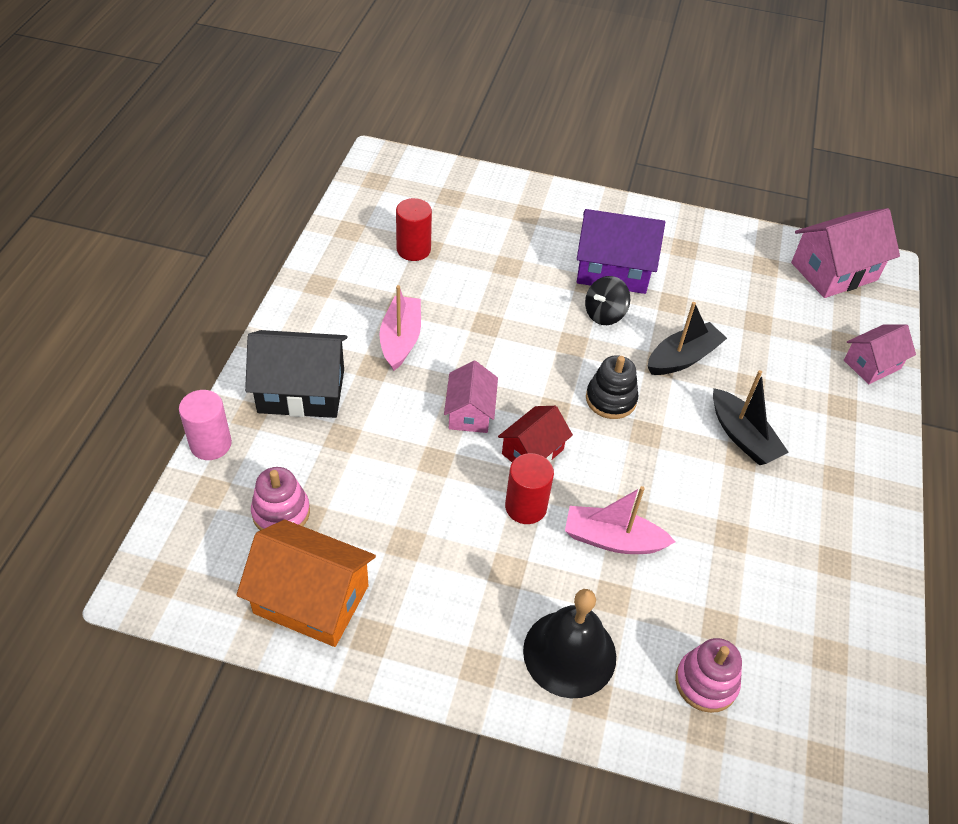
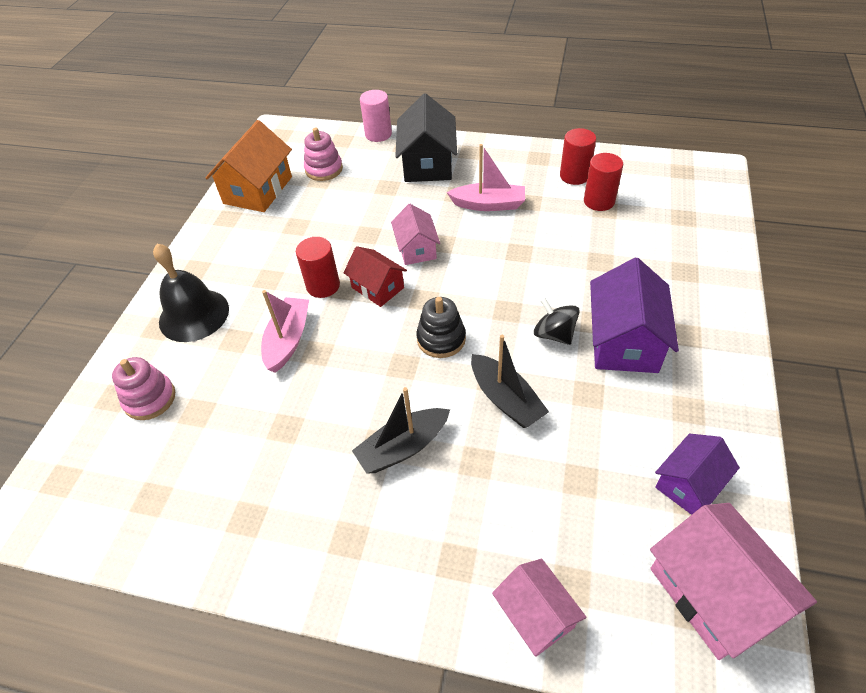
camera: 95 degrees right, 0 degrees up
(364, 260) = (574, 176): none -> red cylinder
(470, 412) = (416, 249): pink house -> pink house turned 75 degrees clockwise
(752, 263) = (689, 484): none -> purple house

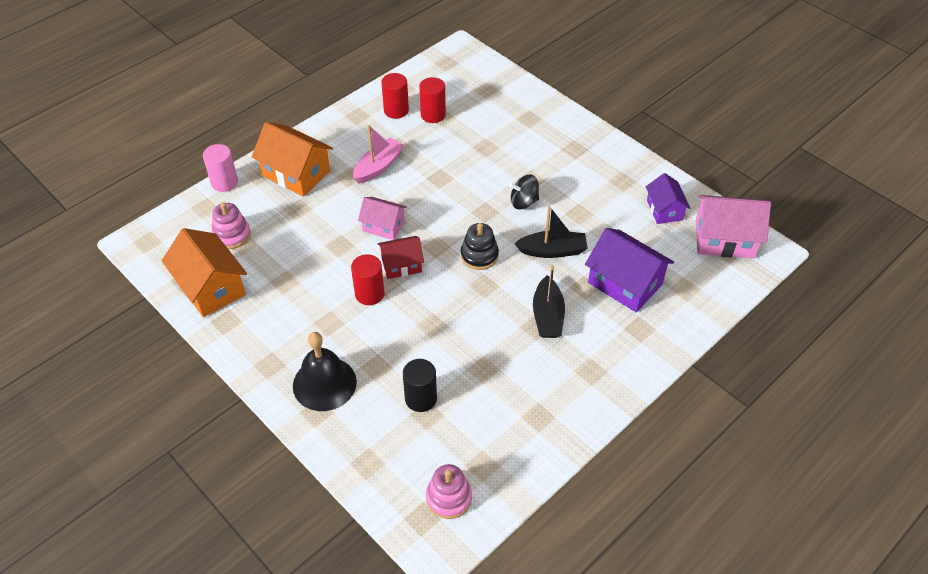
camera: 60 degrees left, 0 degrees up
(150, 399) = (389, 439): pink stacking toy -> pink stacking toy (449, 498)
(214, 395) = (421, 398): none -> black cylinder
(288, 340) = (405, 336): pink boat -> none
(428, 163) = (296, 173): black house -> orange house
(535, 615) = (690, 311): pink house -> none
(624, 341) = (556, 176): purple house -> purple house (625, 283)

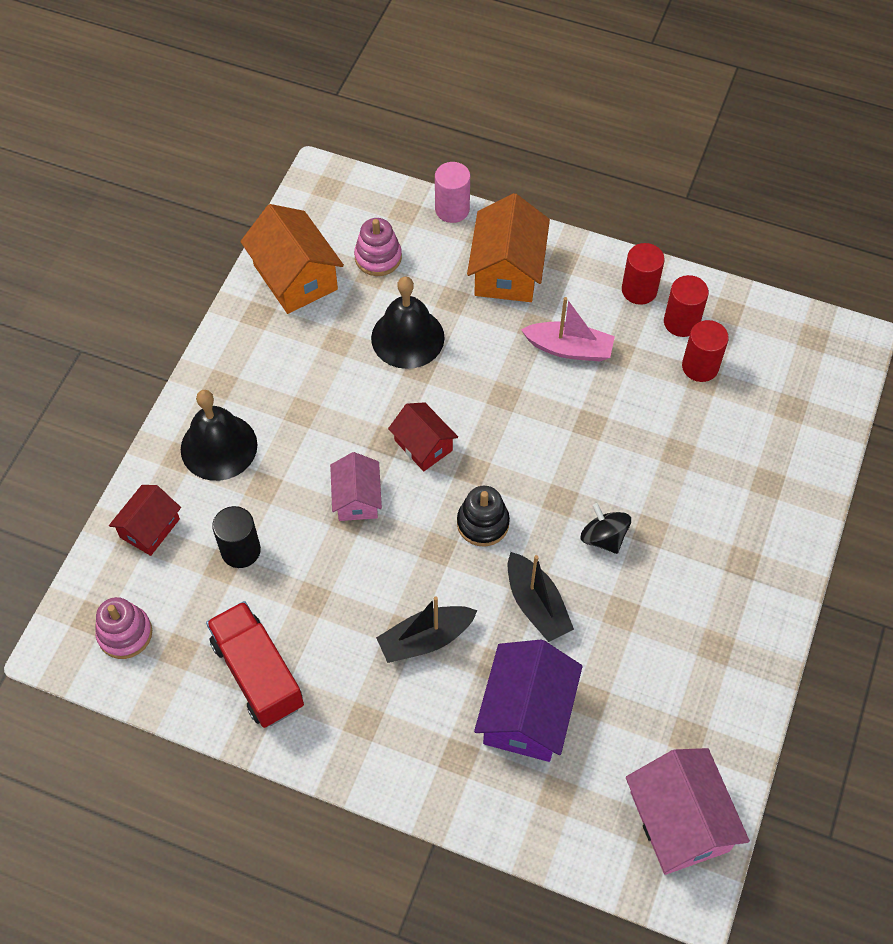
camera: 65 degrees right, 10 degrees up
(210, 287) = (295, 277): orange house -> orange house turned 60 degrees counterclockwise
(310, 243) = (407, 337): none -> black bell
(367, 452) = (150, 528): none -> red house
(369, 294) = (363, 432): red cylinder -> red cylinder (639, 290)
(383, 226) = (474, 399): pink house -> pink house (357, 498)
(526, 421) = (258, 674): none -> red truck
(664, 210) = (691, 721): purple house -> none

